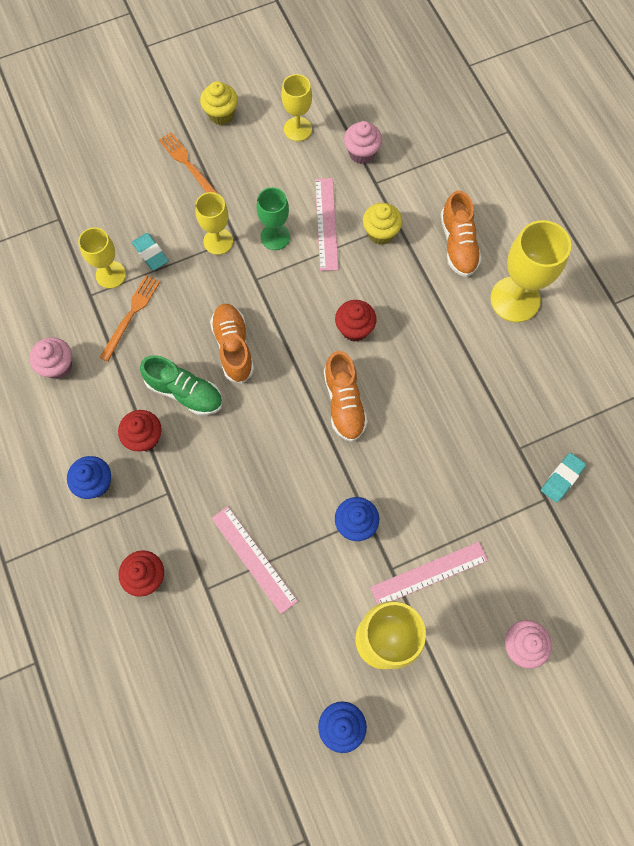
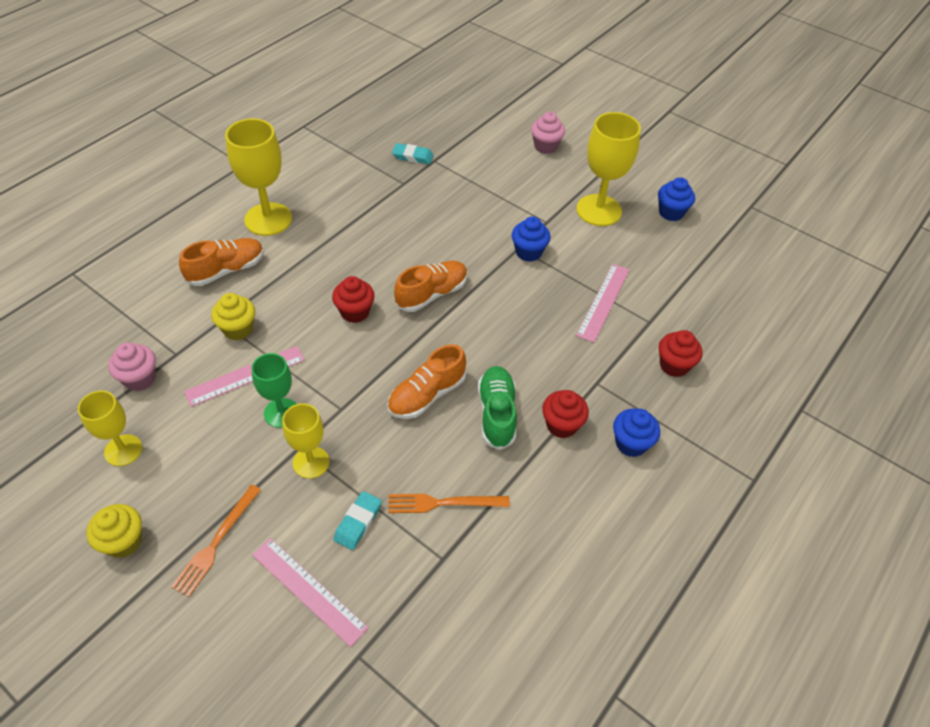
camera: 120 degrees left, 20 degrees down
(58, 366) = (543, 544): pink cupcake -> none
(111, 275) = (406, 550): yellow goblet -> none
(429, 574) = (534, 201): pink ruler -> pink ruler (309, 590)

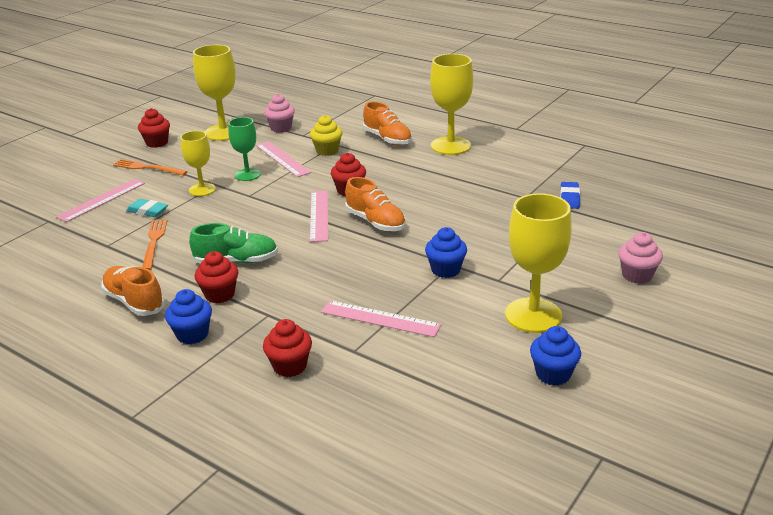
camera: 90 degrees right, 20 degrees down
(123, 450) = (223, 132): yellow goblet -> yellow goblet, size x1.63
(123, 541) = (157, 143): yellow cupcake -> red cupcake
(407, 341) = (319, 215): none -> pink ruler
(413, 156) = (569, 198): turquoise eraser -> blue eraser
(427, 395) = (259, 228): orange shoe -> orange shoe (134, 302)

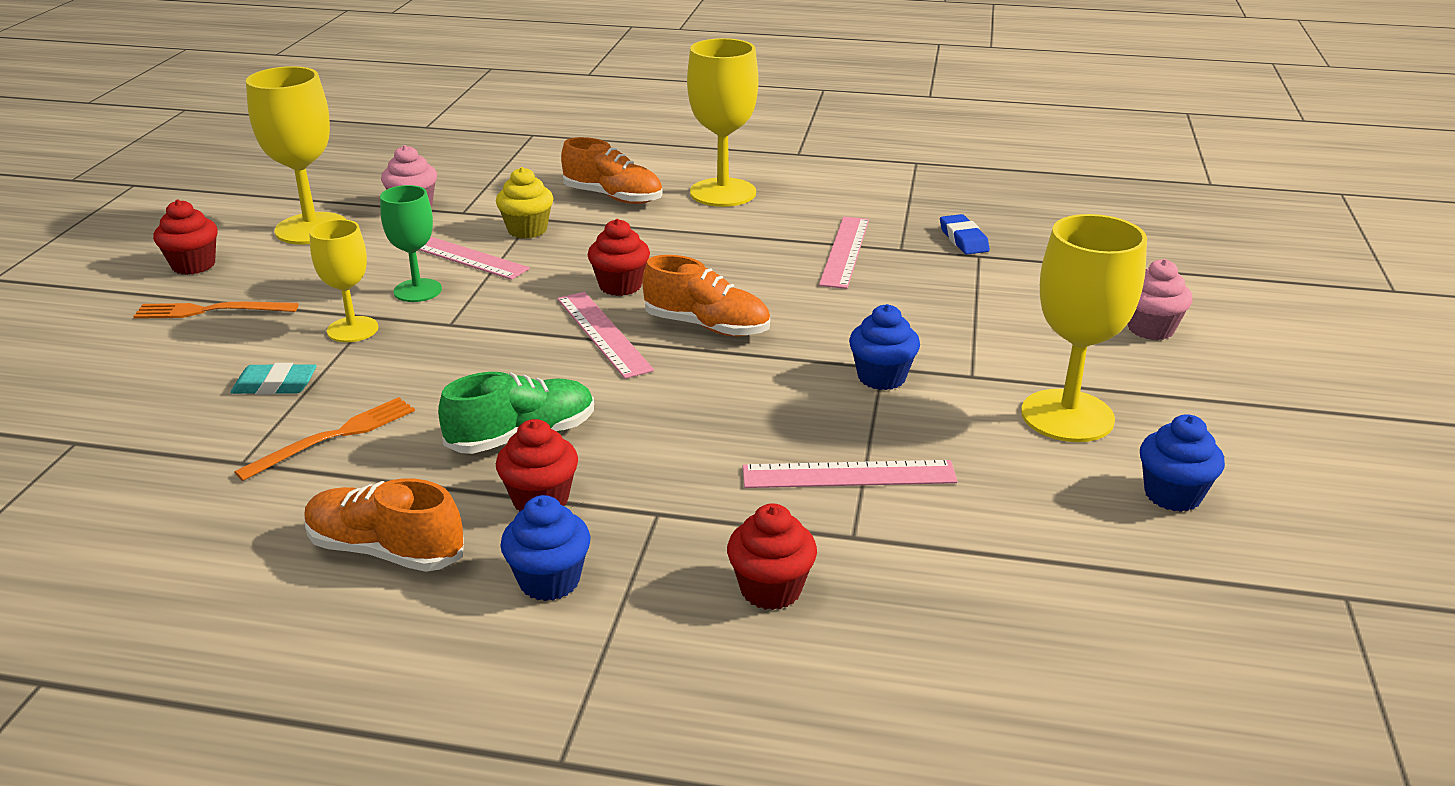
camera: 25 degrees left, 0 degrees up
(102, 200) = (162, 383): pink ruler -> pink ruler (845, 251)
(154, 242) = (335, 436): orange fork -> orange fork turned 75 degrees clockwise

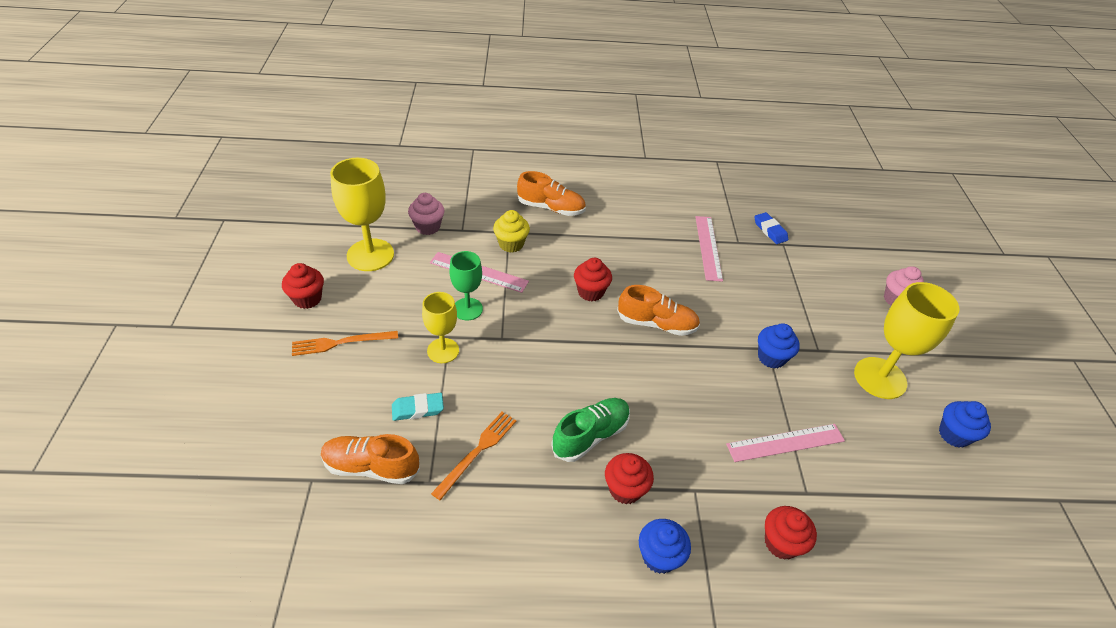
camera: 15 degrees left, 15 degrees up
(386, 551) = (554, 547): orange shoe -> orange shoe (371, 467)
(603, 334) = (599, 337): pink ruler -> none
(723, 193) = (615, 198): yellow goblet -> none

